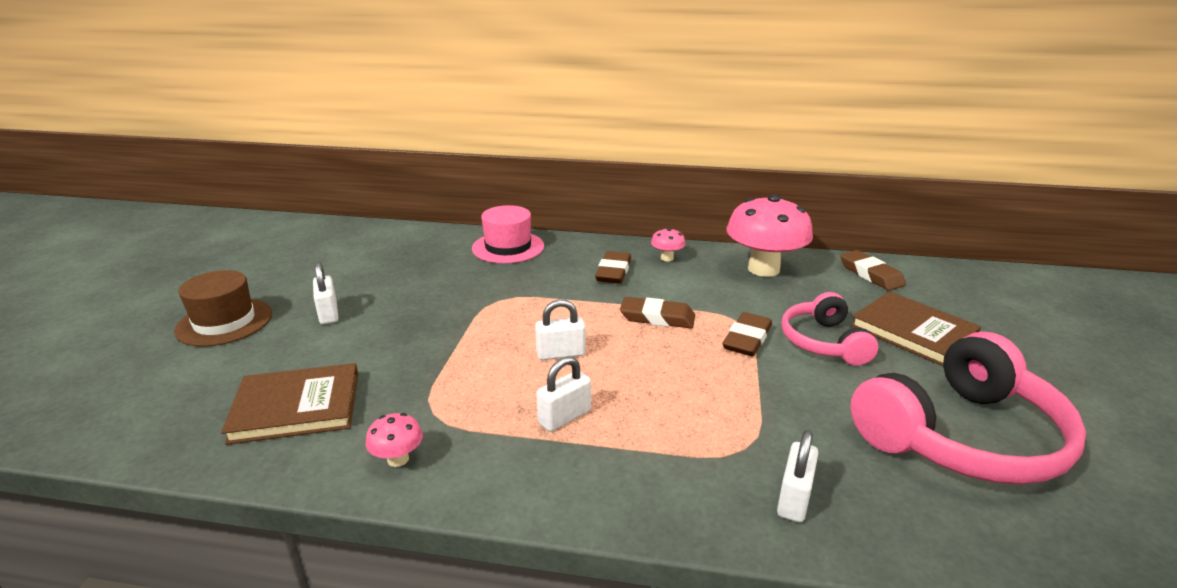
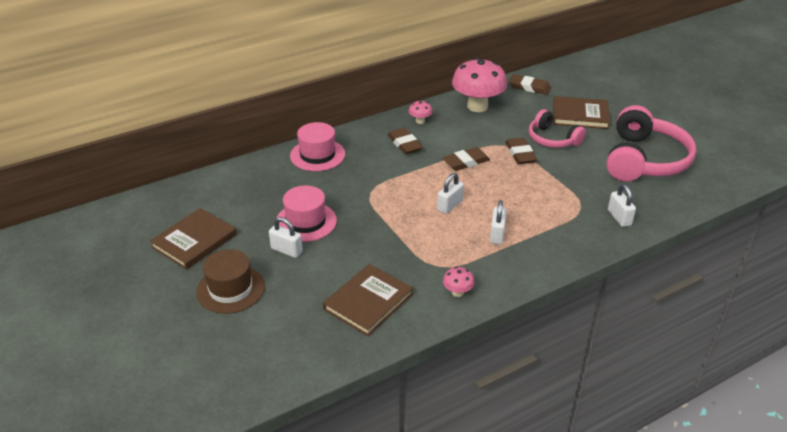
camera: 40 degrees left, 10 degrees up
(281, 269) = (194, 241): none -> brown book
(391, 297) = (306, 222): none -> pink hat

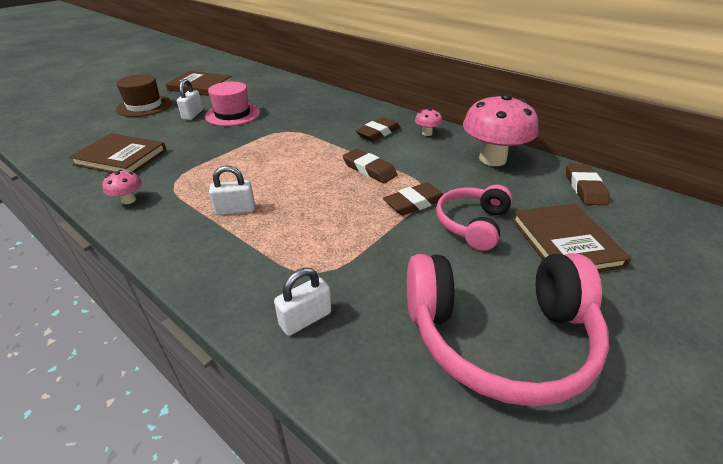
camera: 70 degrees right, 0 degrees up
(317, 155) = (331, 102): pink hat -> none
(450, 205) = (281, 173): white padlock -> none

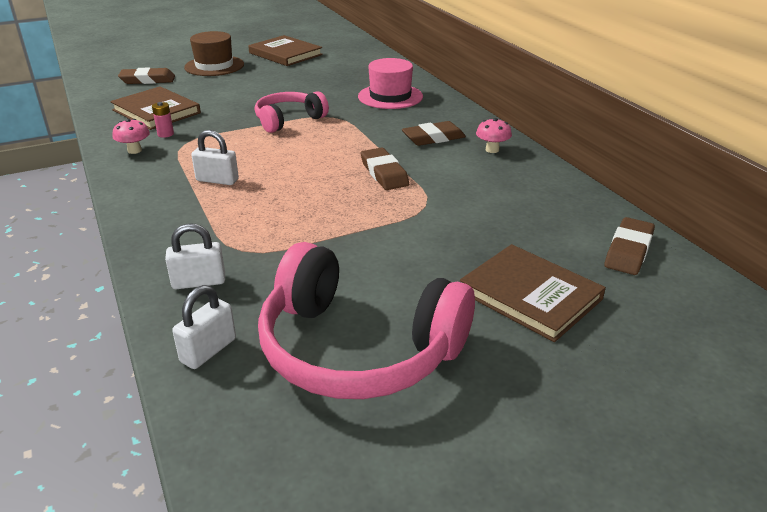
camera: 25 degrees right, 5 degrees down
(148, 177) = (165, 134): none -> pink battery
(193, 115) = (253, 83): white padlock -> white padlock (208, 350)
(232, 114) = (293, 89): pink hat -> pink hat (390, 96)
(414, 203) = (399, 216): brown eraser -> brown eraser (147, 80)
(472, 224) = (441, 251): pink headphones -> pink headphones (288, 120)
(492, 159) = (543, 194): pink mushroom -> none
(565, 242) = (530, 295): brown book -> brown book turned 60 degrees counterclockwise

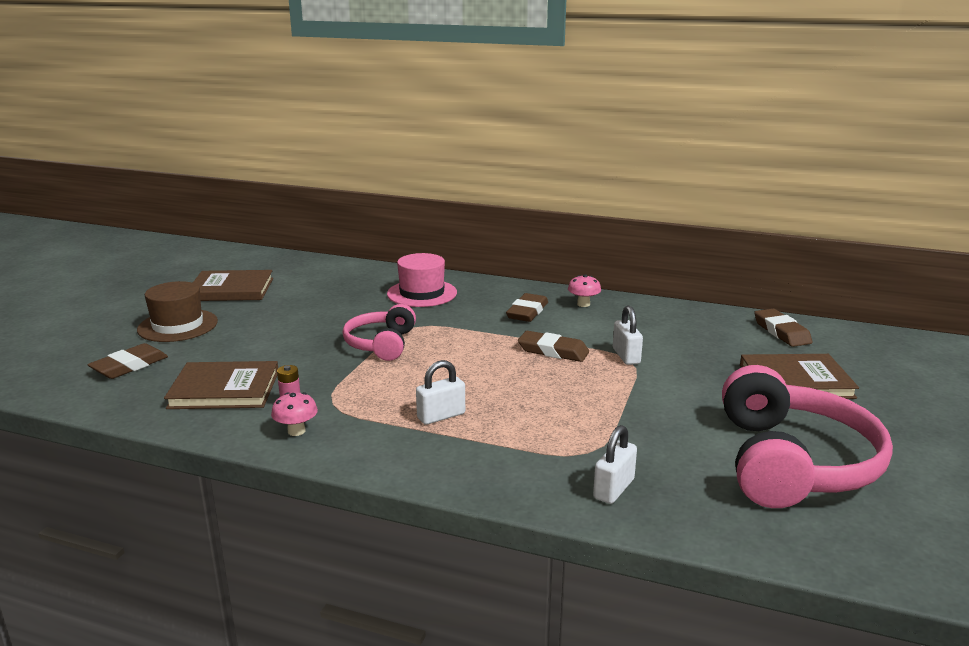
camera: 45 degrees left, 10 degrees down
(208, 350) = (726, 522): white padlock -> white padlock (626, 356)
(358, 349) = (792, 463): pink headphones -> pink headphones turned 60 degrees counterclockwise

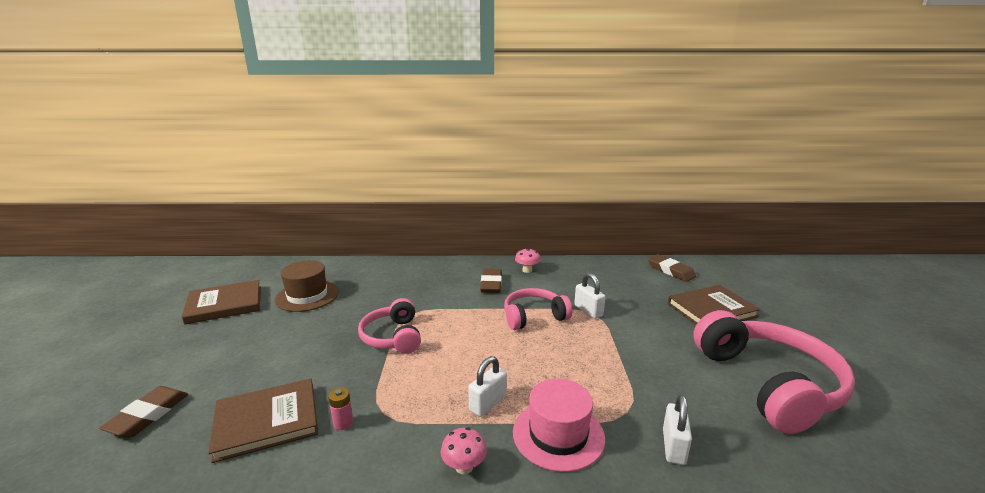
camera: 20 degrees left, 0 degrees up
(178, 325) = (185, 354): brown hat -> brown hat (307, 296)
(296, 431) = (365, 456): pink mushroom -> pink mushroom (464, 467)
(422, 293) = (399, 280): pink hat -> pink hat (558, 434)
(553, 351) = (534, 316): brown eraser -> pink headphones

